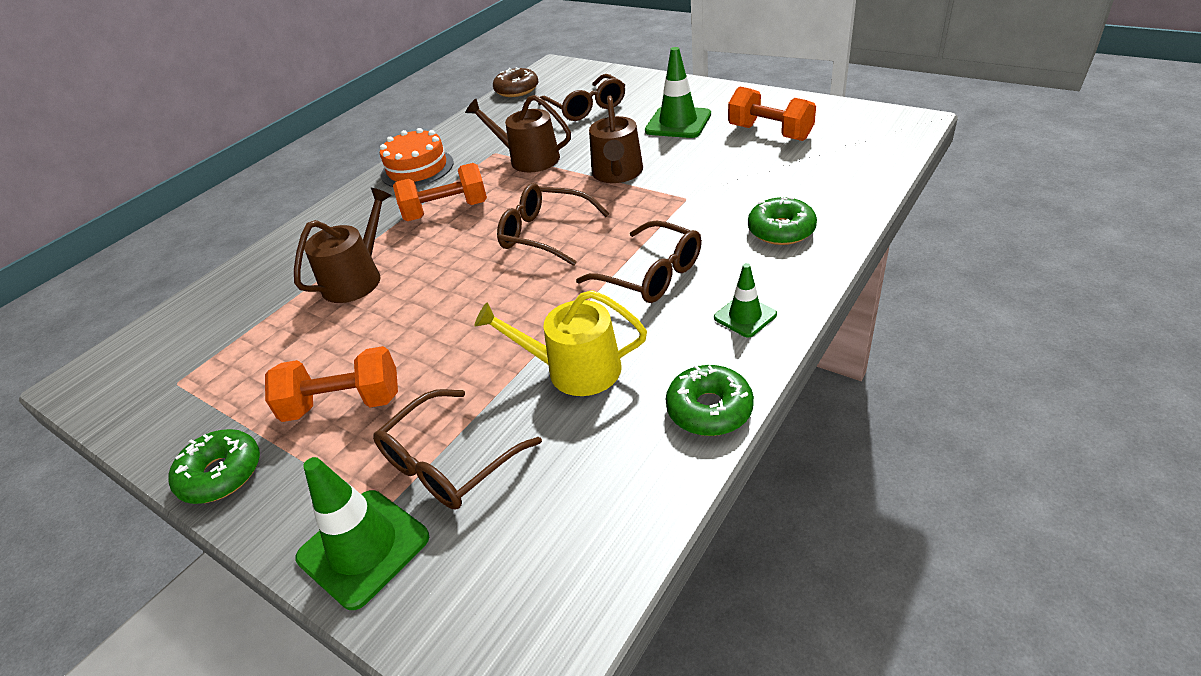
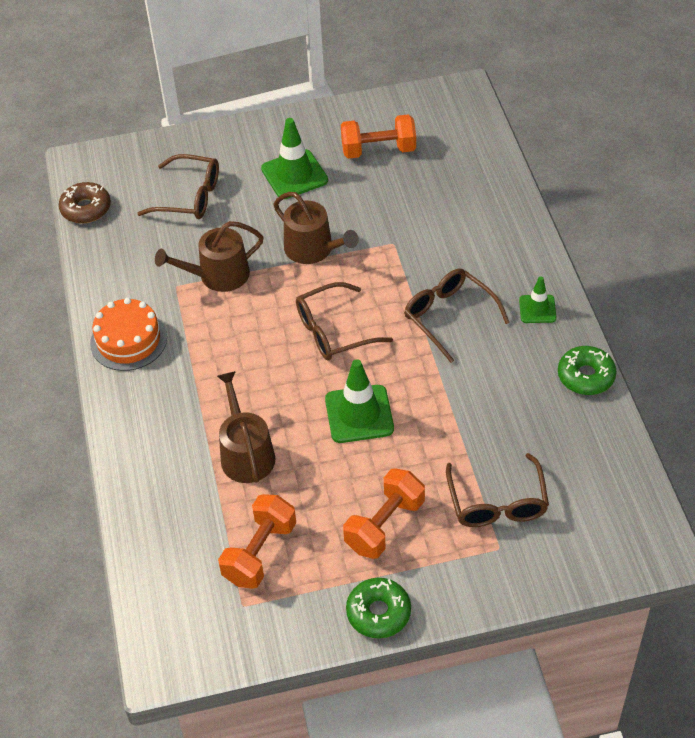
camera: 50 degrees left, 10 degrees up
(363, 547) = (518, 570): green traffic cone -> green traffic cone (359, 414)
(446, 211) = (224, 360): orange dumbbell -> orange dumbbell (260, 553)
(574, 370) = (489, 406): yellow watering can -> none
(651, 275) = (449, 316): brown glasses -> brown glasses turned 120 degrees counterclockwise
(781, 230) = (486, 234): green donut -> none

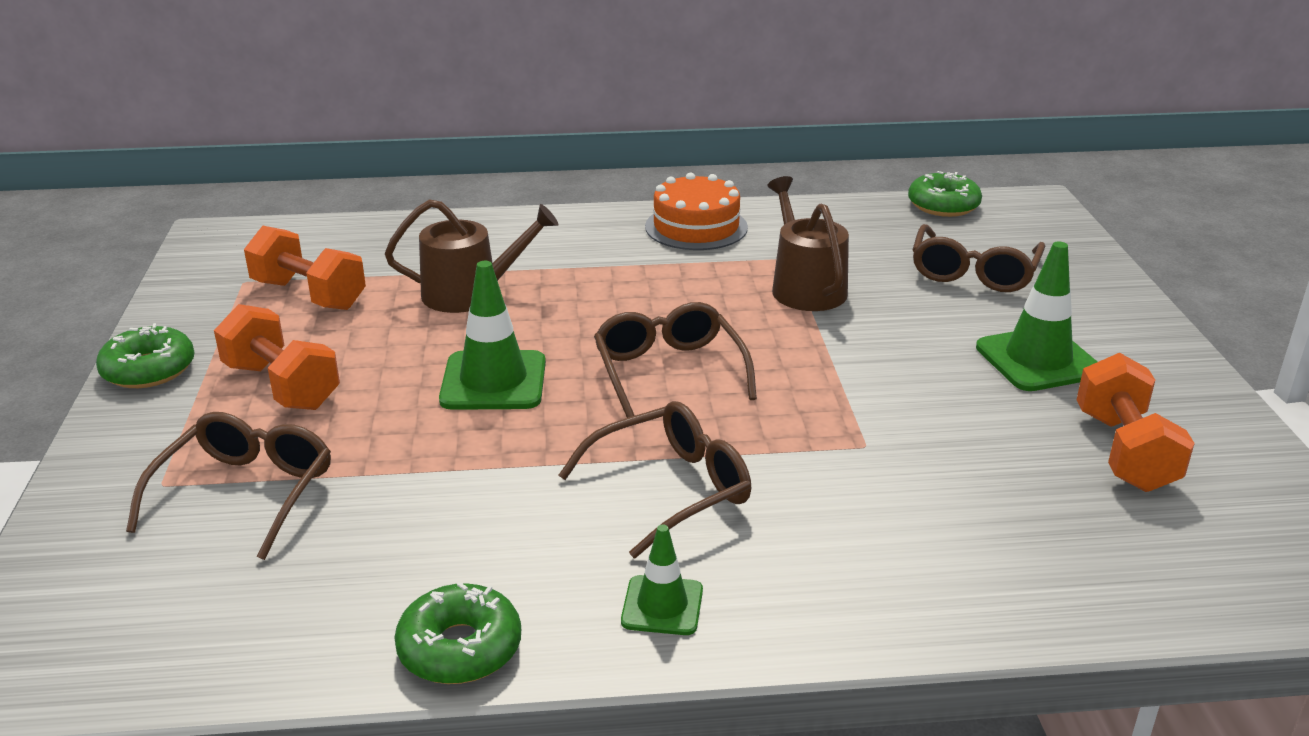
camera: 95 degrees right, 20 degrees down
(86, 209) = (943, 205): brown donut -> green donut
(313, 249) = (855, 366): brown watering can -> none
(497, 502) = (245, 493): brown glasses -> brown glasses turned 105 degrees clockwise

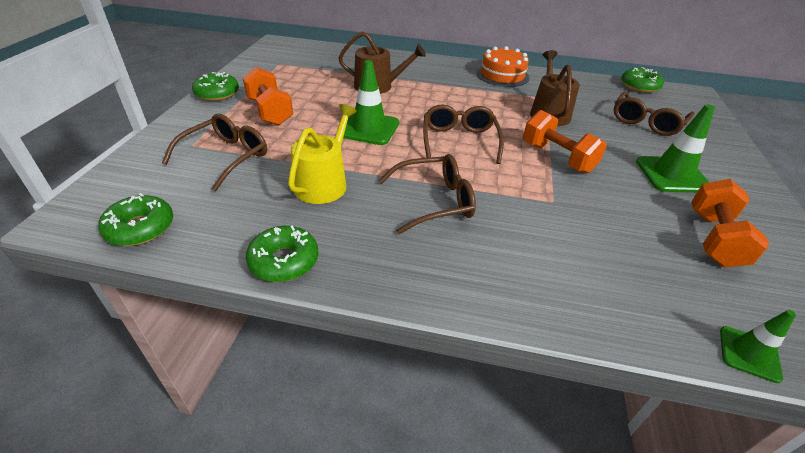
camera: 15 degrees right, 10 degrees up
(160, 657) = (140, 228): none -> green donut
(309, 295) = (304, 74): orange dumbbell -> orange dumbbell (557, 157)
(460, 500) = (324, 183): none -> yellow watering can
(662, 606) = (402, 265): green traffic cone -> green traffic cone (749, 354)

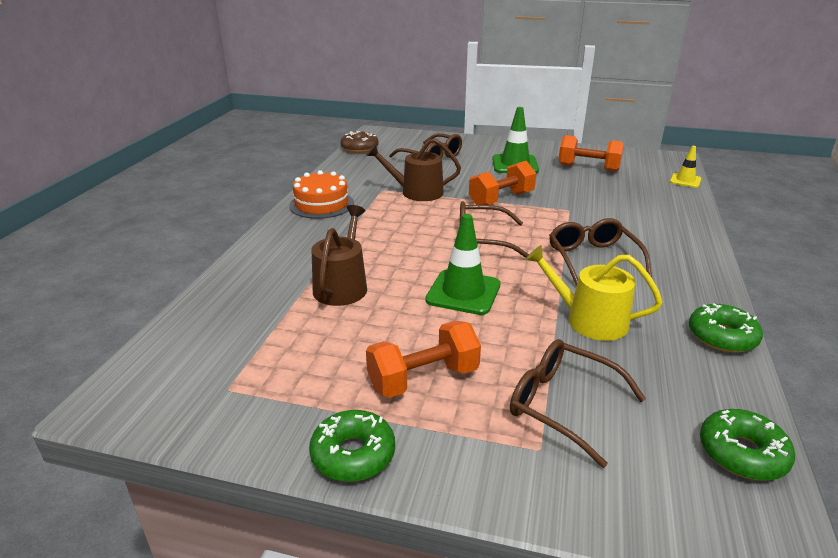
camera: 85 degrees left, 10 degrees down
(639, 86) = (359, 148): green donut -> brown donut
(749, 354) = (685, 180): green traffic cone -> yellow traffic cone

